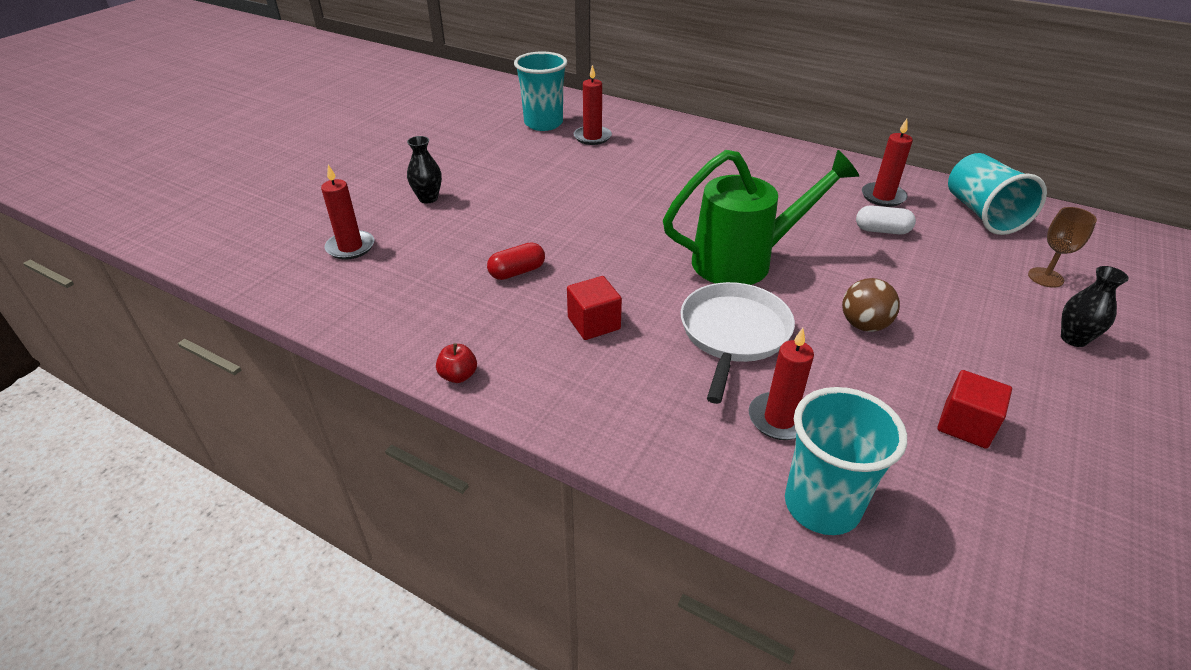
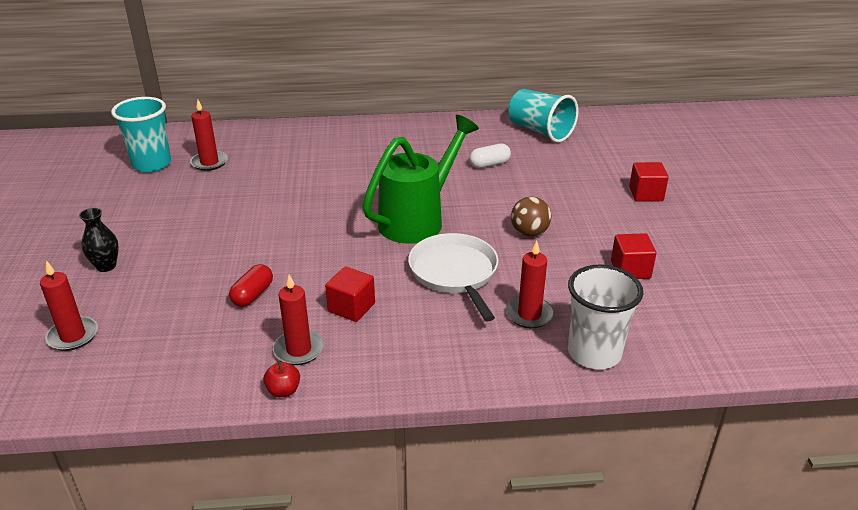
camera: 35 degrees left, 5 degrees down
(821, 506) = (594, 353): turquoise cup -> white cup
(883, 197) = (471, 139): red candle -> red candle (299, 350)
(1045, 277) = (605, 161): brown goblet -> none
(1073, 339) = (646, 194): black vase -> red cube

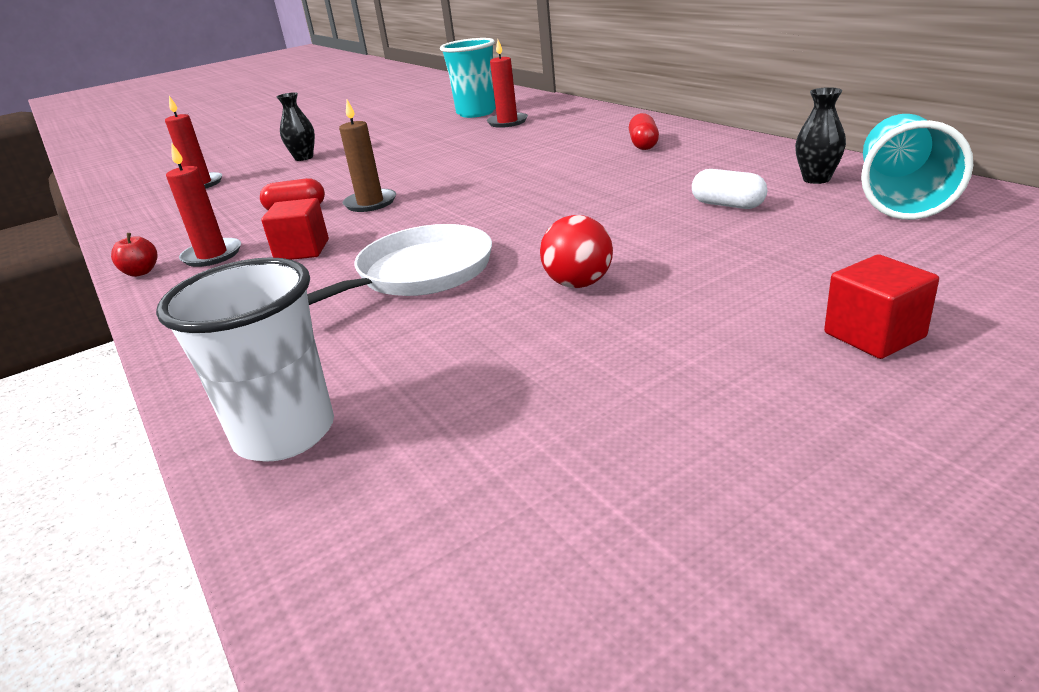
camera: 65 degrees right, 5 degrees down
(297, 261) = (370, 203): none -> brown candle
(359, 145) = (643, 144): none -> red capsule
(418, 220) = (520, 218): green watering can -> none
(491, 134) = (816, 179): none -> black vase
(529, 233) = (578, 284): brown ball -> red ball
(529, 314) = (358, 349): red candle -> none
(630, 269) = (572, 396): red cube -> none

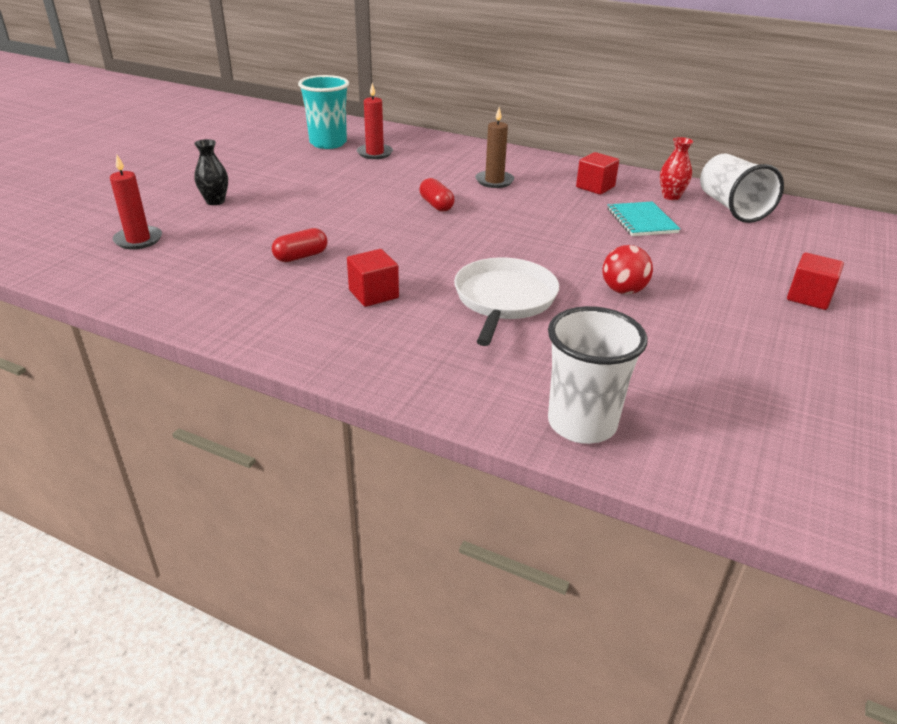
camera: 35 degrees left, 5 degrees up
(141, 272) = (243, 336): red apple -> none
(212, 255) = (291, 310): red candle -> none
(370, 203) = (367, 244): brown candle -> brown candle (494, 181)
(643, 144) = (522, 173): red capsule -> red capsule (436, 205)
(718, 163) = (595, 187): none -> red cube
(727, 205) = (641, 221): white capsule -> turquoise notebook
(816, 179) = (671, 196): black vase -> red vase
(900, 198) = (731, 208): turquoise cup -> white cup

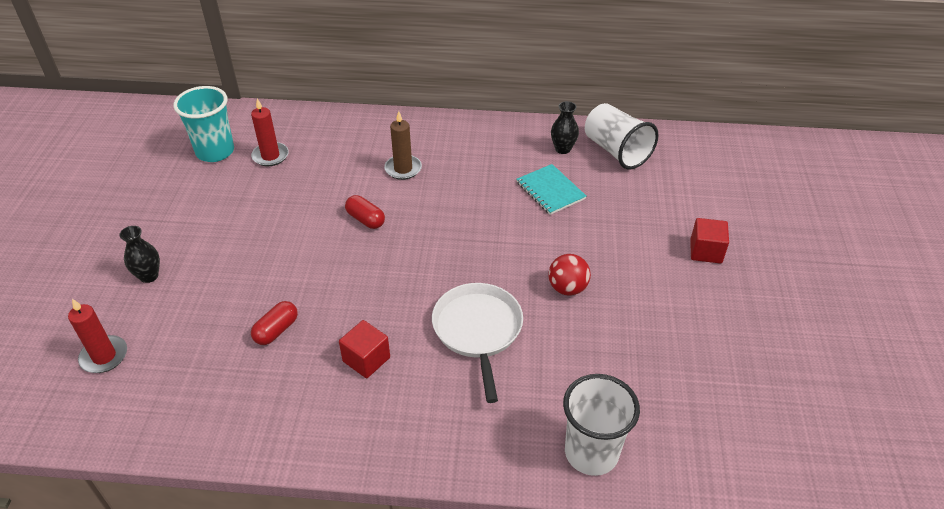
camera: 20 degrees left, 10 degrees up
(595, 187) = (495, 153): red cube -> none
(671, 196) = (563, 149): red vase -> black vase

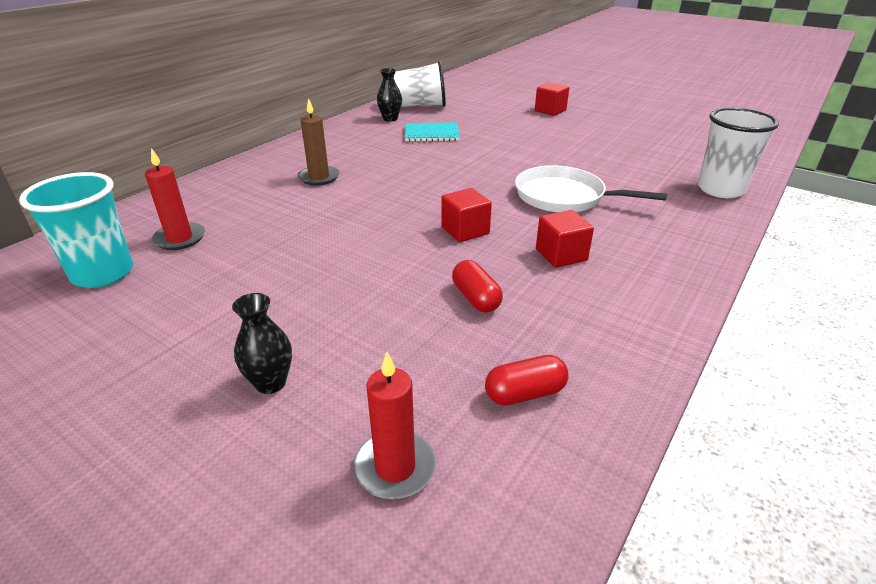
camera: 60 degrees left, 10 degrees down
(365, 219) = (365, 210): red capsule -> red capsule (525, 393)
(370, 288) = (465, 231): none -> red cube
(567, 288) = (546, 155): red ball -> none

